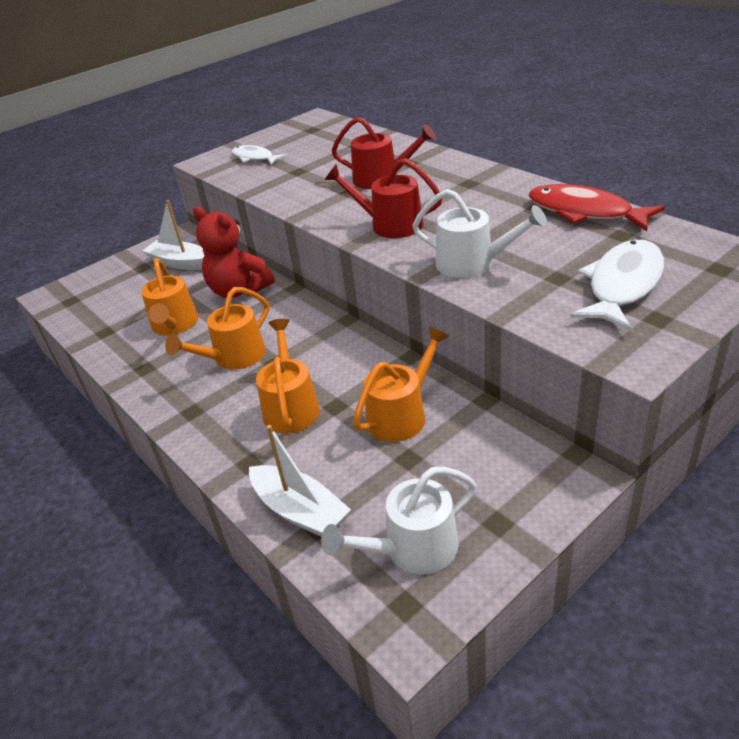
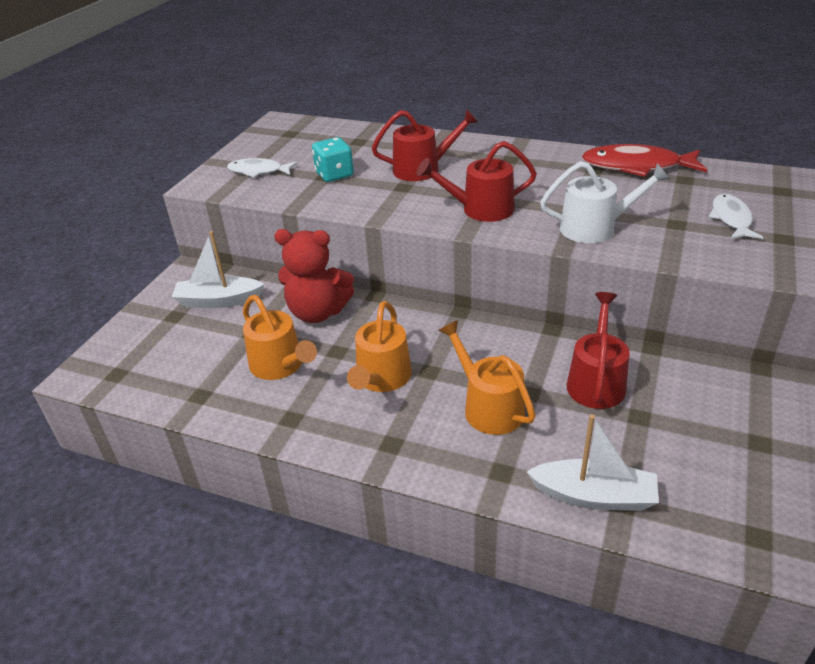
camera: 30 degrees left, 0 degrees up
(307, 171) = (334, 175): none -> turquoise dice
(401, 415) = (596, 381): orange watering can -> red watering can
(413, 548) = (719, 489): white watering can -> none
(622, 285) = (731, 219): white fish -> white fish, size x0.62

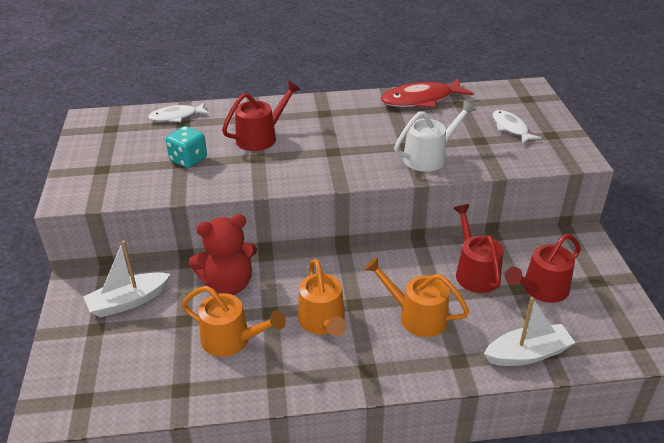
camera: 30 degrees left, 0 degrees up
(259, 171) = (113, 172): white fish -> white fish (176, 116)
(481, 209) = (336, 162): red watering can -> red watering can (541, 289)

